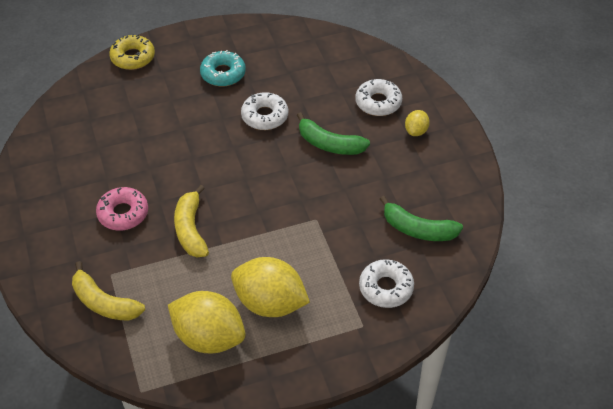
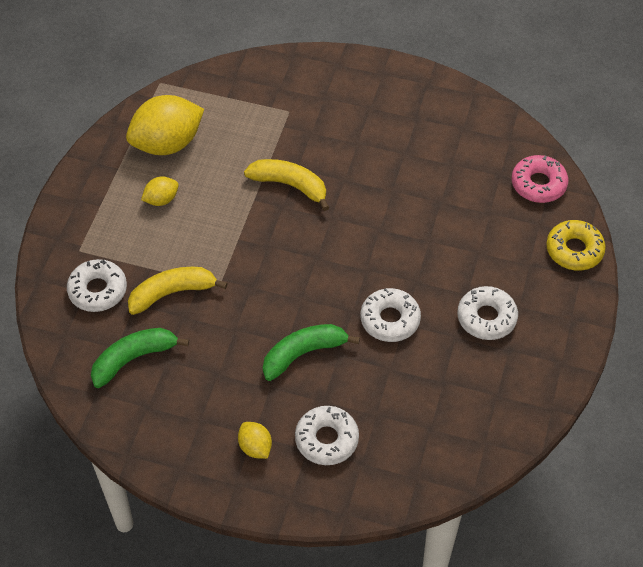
camera: 125 degrees right, 5 degrees up
(104, 303) = (262, 95): yellow banana -> yellow banana (172, 293)
(123, 213) = (350, 147): pink donut -> pink donut (538, 184)
(223, 74) = (486, 318): turquoise donut -> white donut
(270, 303) = (161, 199): yellow lemon -> yellow lemon, size x0.48

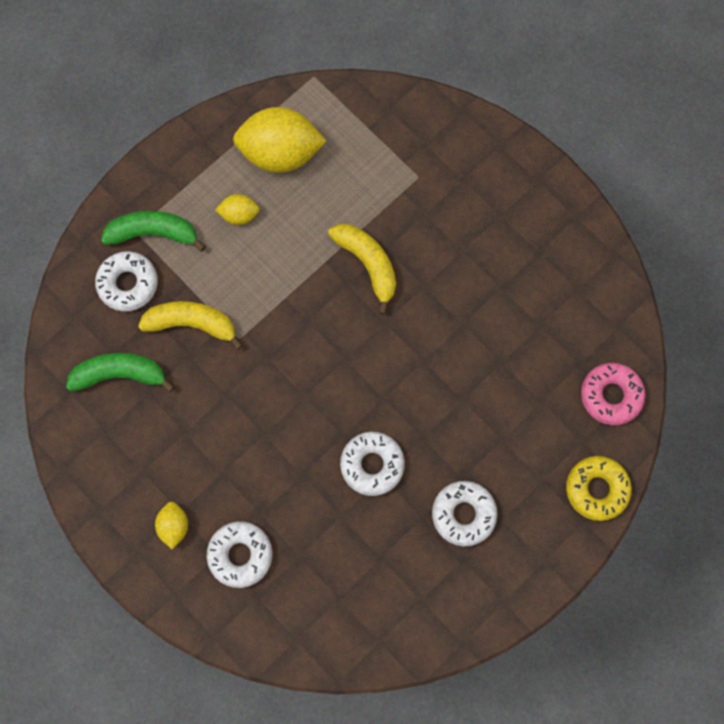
camera: 30 degrees right, 20 degrees up
(303, 353) = (272, 455): green banana -> green banana (153, 233)

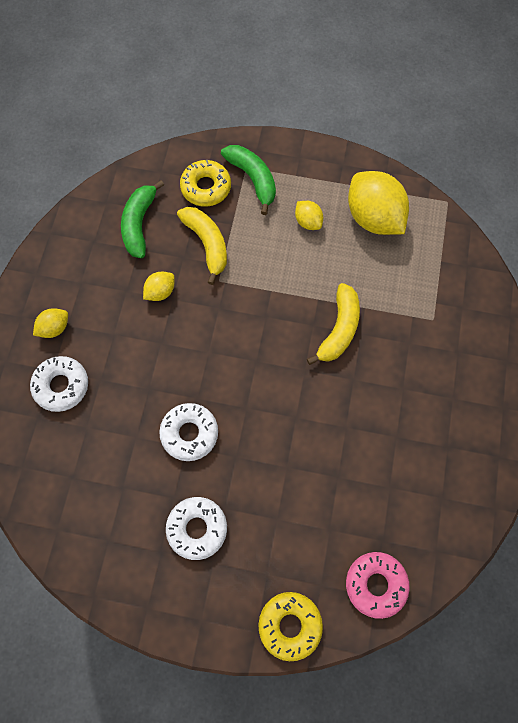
camera: 55 degrees right, 5 degrees down
(120, 374) = (139, 224): green banana -> green banana turned 135 degrees counterclockwise
(128, 284) = (206, 187): white donut -> yellow donut
(210, 401) = (160, 292): none -> yellow lemon

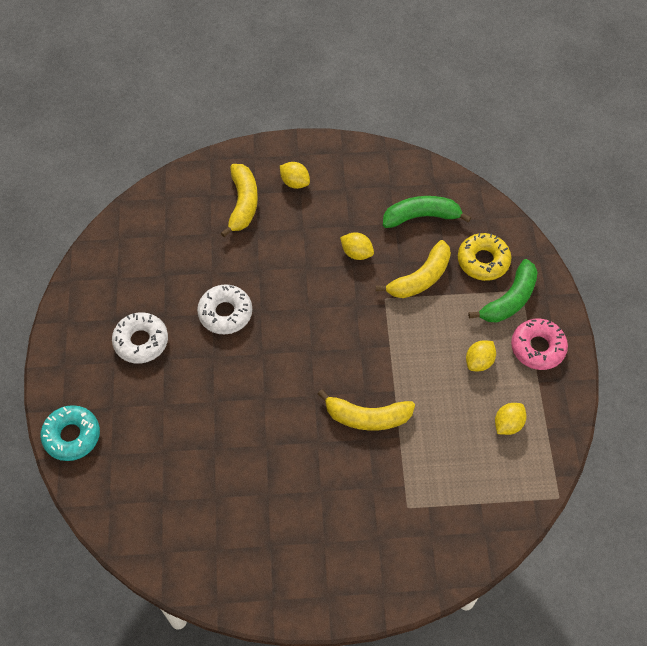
camera: 75 degrees right, 10 degrees down
(61, 386) = (243, 204): white donut -> yellow banana
(290, 625) = (72, 436): yellow donut -> turquoise donut
(373, 218) = (508, 424): yellow lemon -> yellow lemon, size x0.48
(376, 584) = (120, 502): pink donut -> pink donut (537, 348)

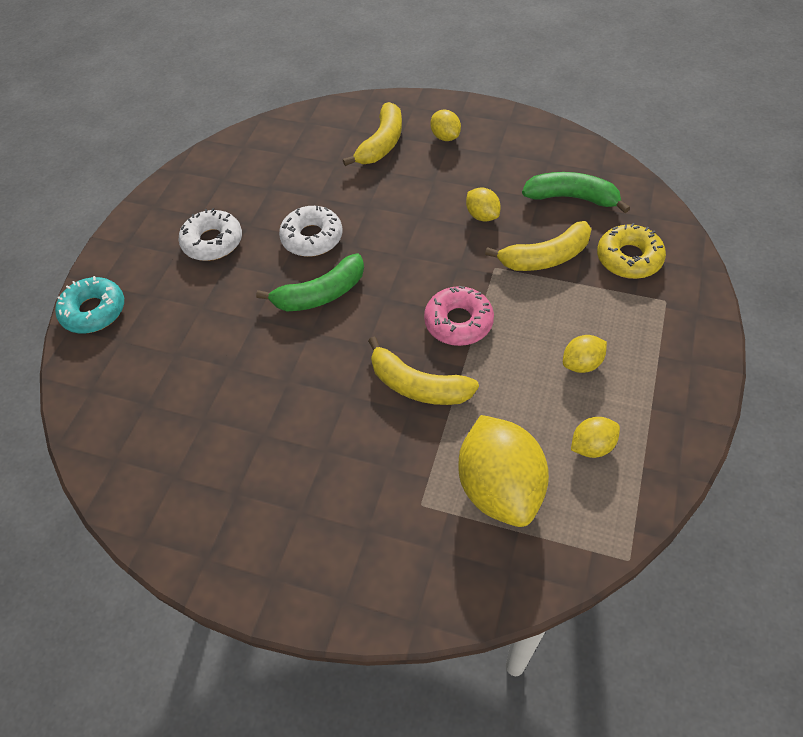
camera: 25 degrees right, 5 degrees down
(456, 476) = (500, 487): none -> yellow lemon
(509, 300) = (647, 307): green banana -> green banana (321, 294)
(537, 348) = (664, 369): pink donut -> pink donut (458, 322)

